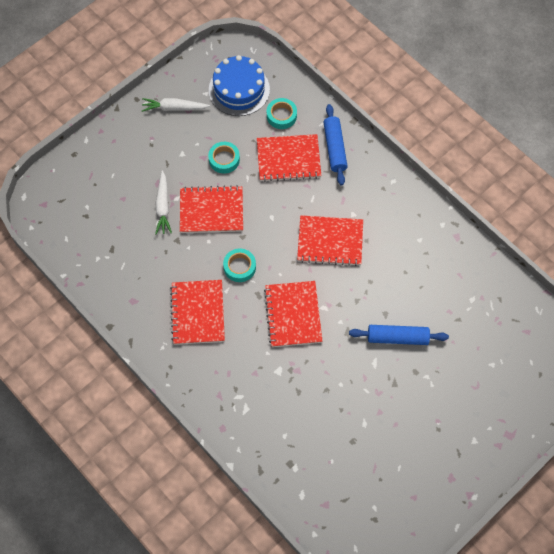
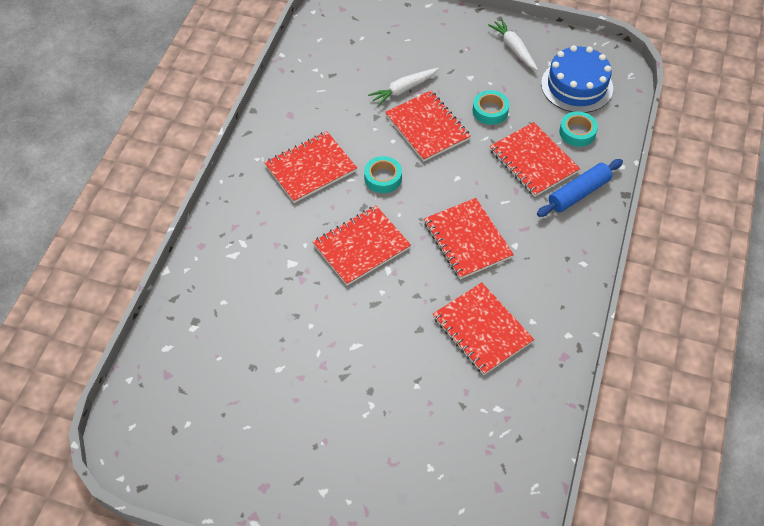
camera: 60 degrees right, 10 degrees down
(397, 337) = (399, 354): blue rolling pin -> none
(408, 274) = (482, 330): none -> red notebook

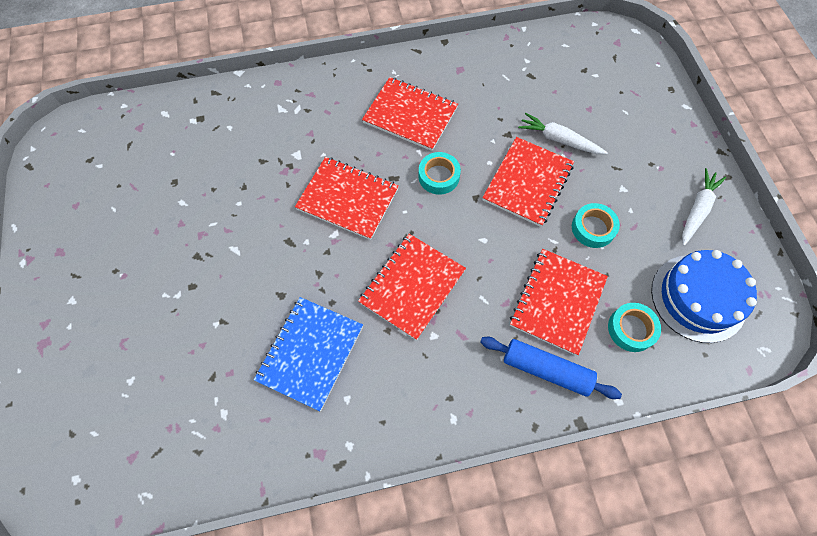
camera: 60 degrees right, 10 degrees up
(482, 330) = (310, 353): red notebook -> blue notebook

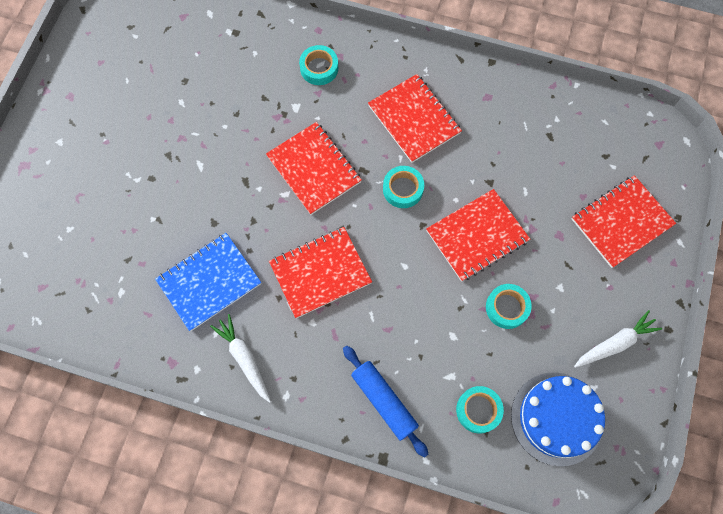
camera: 30 degrees right, 5 degrees up
(298, 113) = (319, 68): none -> turquoise tape
(557, 302) = (431, 352): red notebook -> red notebook (621, 222)
(559, 140) = (533, 211): white carrot -> white carrot (244, 358)

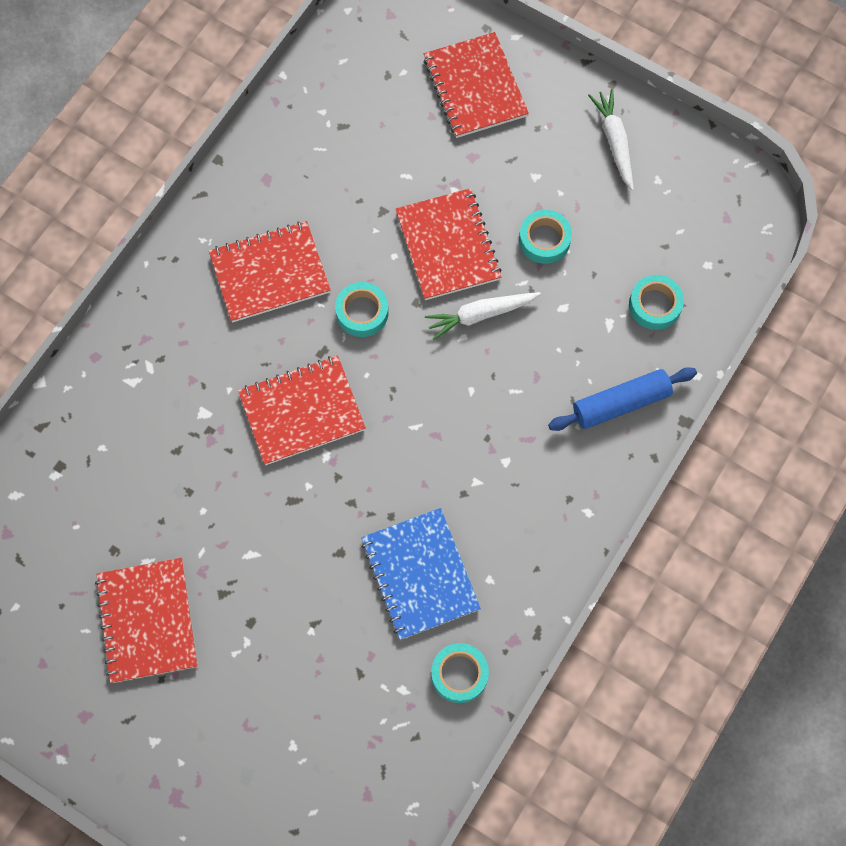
camera: 75 degrees left, 0 degrees up
(244, 358) = (530, 551): white carrot -> white carrot (480, 315)
(319, 68) = (155, 370): turquoise tape -> turquoise tape (459, 674)
(320, 273) = (444, 437): red notebook -> red notebook (147, 621)
(556, 418) = (682, 227): blue cake -> none

